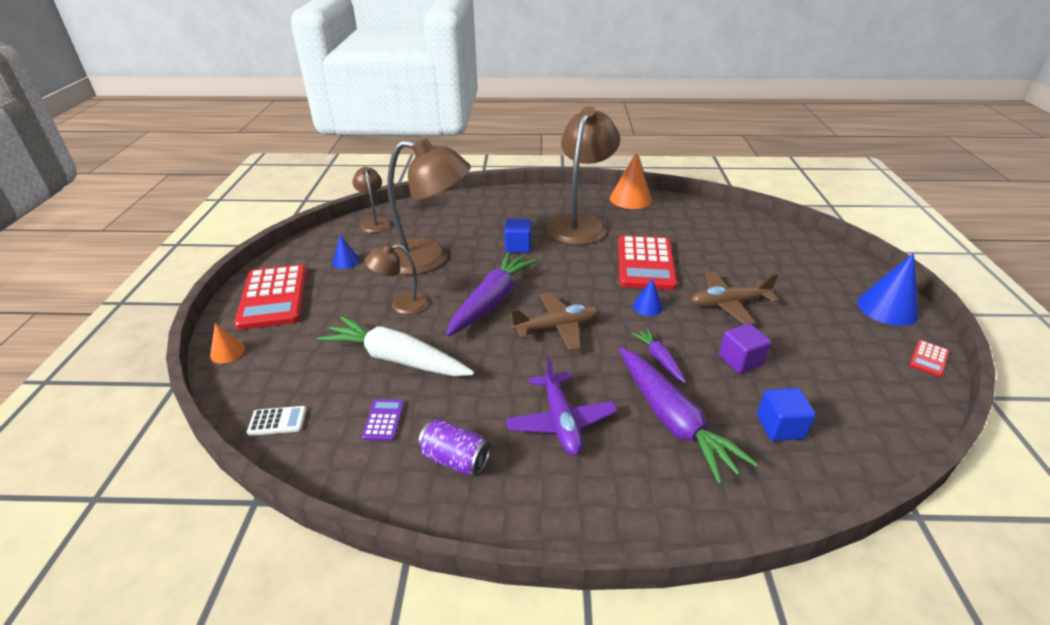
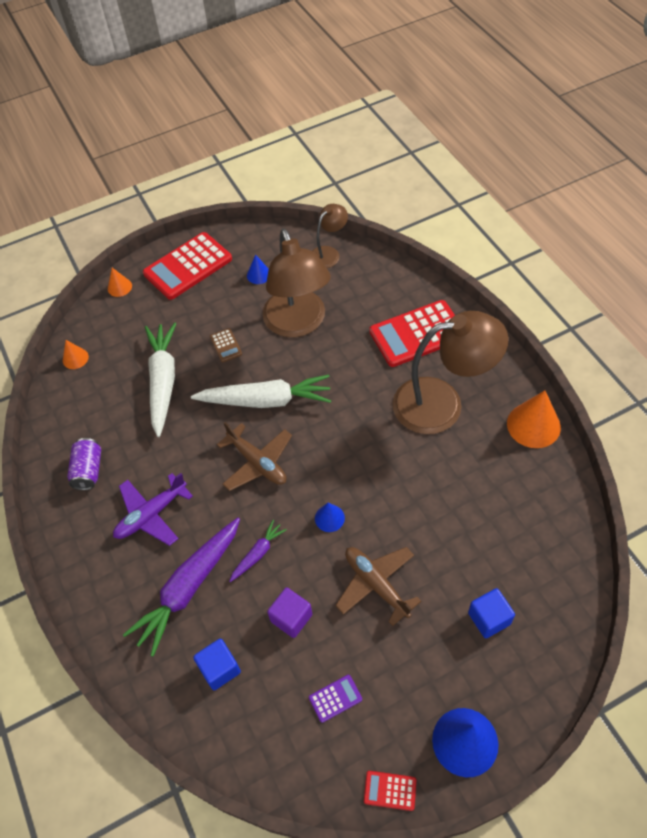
camera: 65 degrees right, 20 degrees up
(277, 421) = (75, 358): white calculator -> orange cone
(383, 420) = (102, 412): purple calculator -> purple calculator (335, 698)
(402, 304) = (226, 345): brown lamp -> brown calculator
(491, 301) = (266, 400): purple carrot -> white carrot
(518, 246) = (362, 375): blue cube -> blue cube (489, 618)
(645, 263) = (403, 489): red calculator -> red calculator (417, 334)

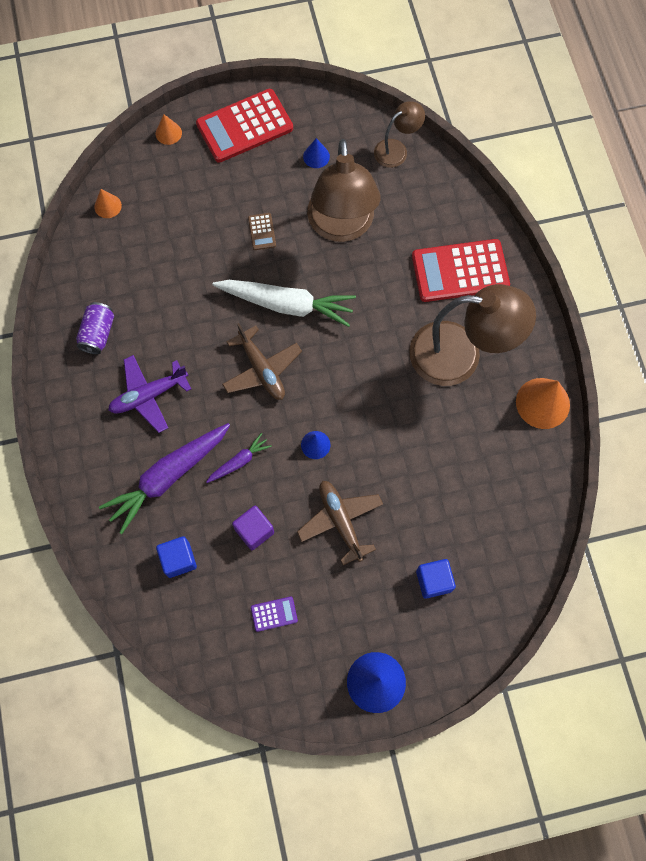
camera: 10 degrees right, 15 degrees up
(163, 381) = (190, 256): white carrot -> none
(390, 790) = (299, 704): red calculator -> none

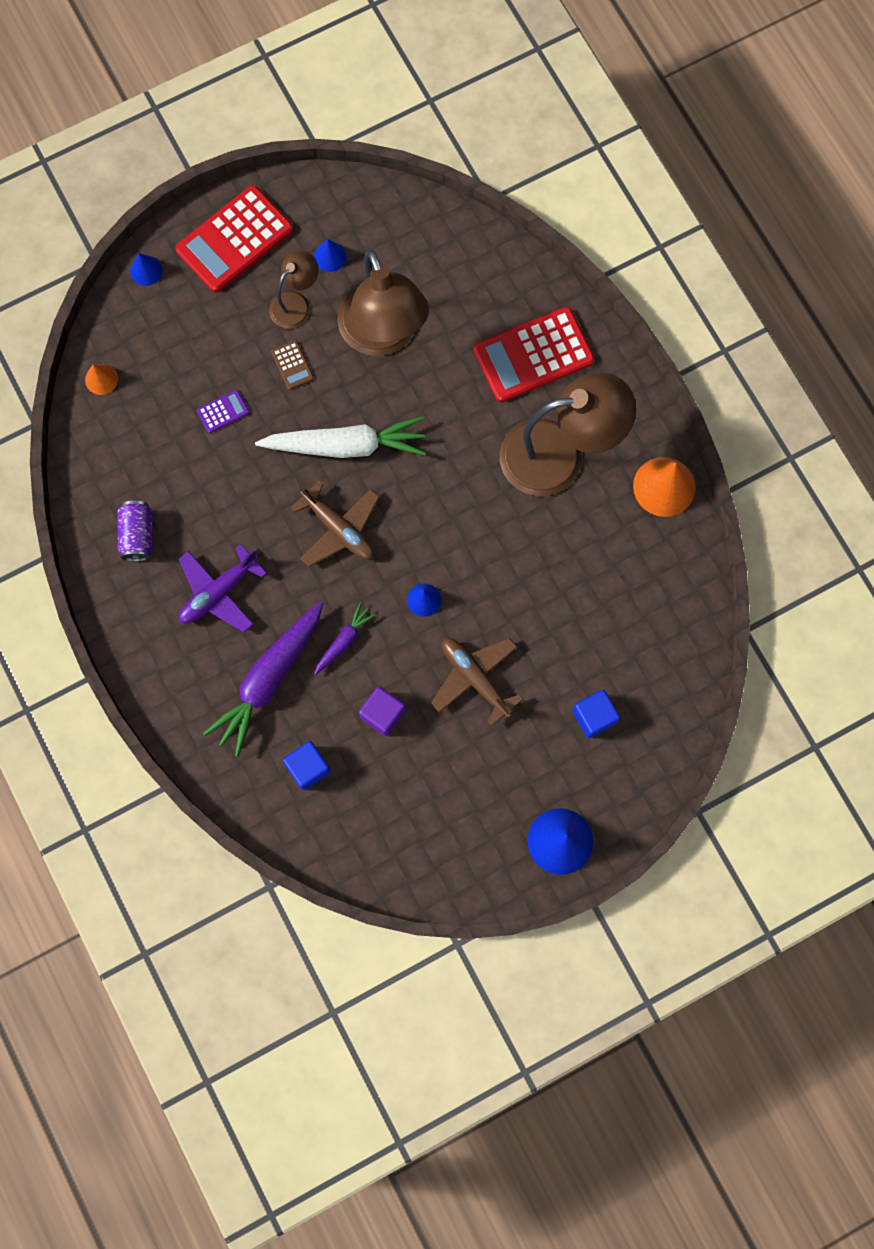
camera: 15 degrees left, 5 degrees up
(168, 133) = (146, 270): orange cone -> blue cone
(274, 614) = (430, 798): purple calculator -> purple calculator (223, 411)
(396, 149) = (422, 225): brown lamp -> brown lamp (296, 303)

